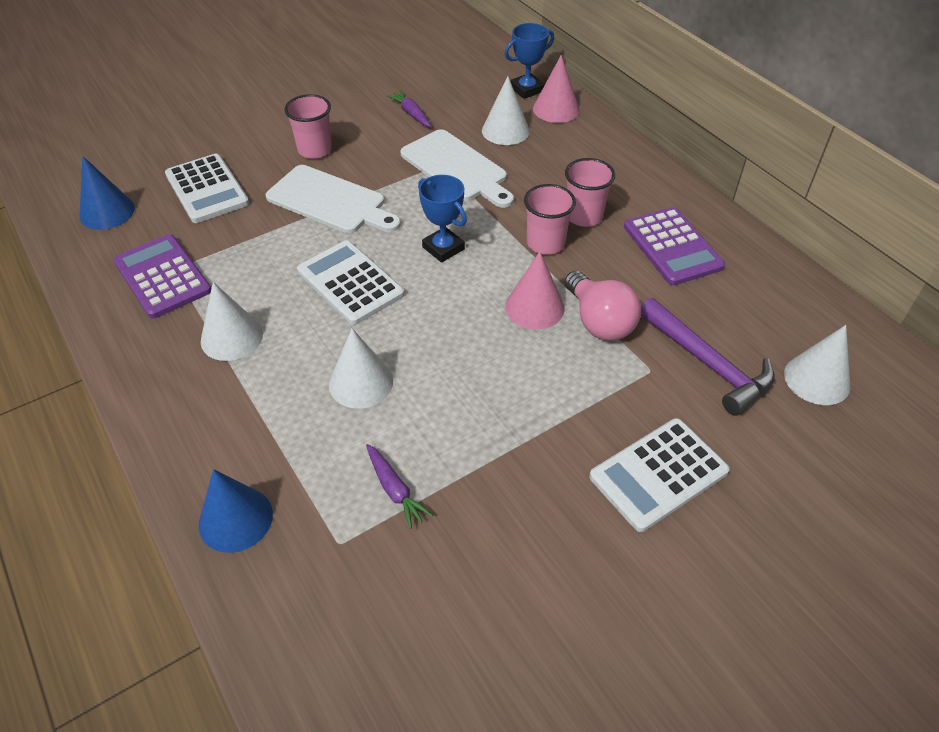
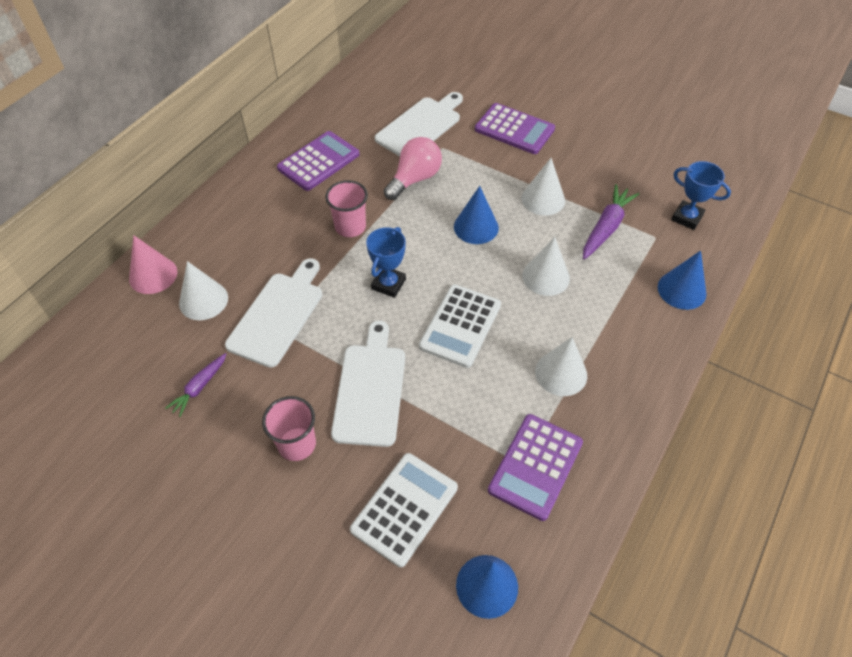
camera: 115 degrees left, 5 degrees up
(395, 490) = (606, 227): purple carrot -> purple carrot, size x1.60
(481, 349) = (476, 227): none -> blue cone
(527, 89) = (122, 308): blue trophy -> blue trophy (687, 217)
(534, 307) = (420, 213): pink cone -> none
(584, 216) = (306, 214): pink cup -> none
(658, 474) = (514, 129): white calculator -> purple calculator
(708, 363) = (421, 126): purple hammer -> white cutting board
(817, 379) = (405, 85): white cone -> white cone (543, 199)

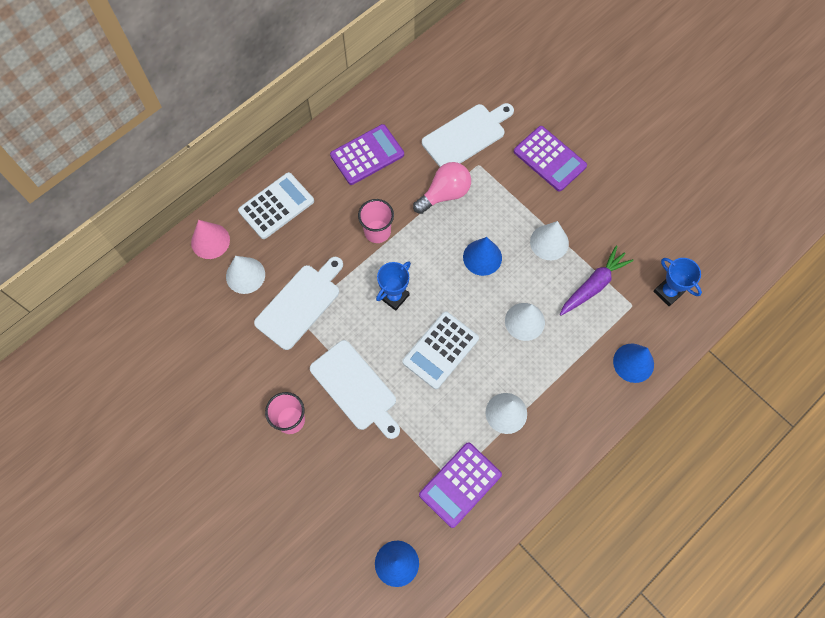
camera: 15 degrees right, 15 degrees up
(199, 387) = (229, 353): purple carrot -> none
(370, 389) = (355, 388): white cutting board -> white cutting board turned 120 degrees clockwise
(405, 509) = (355, 491): white calculator -> white calculator (276, 206)

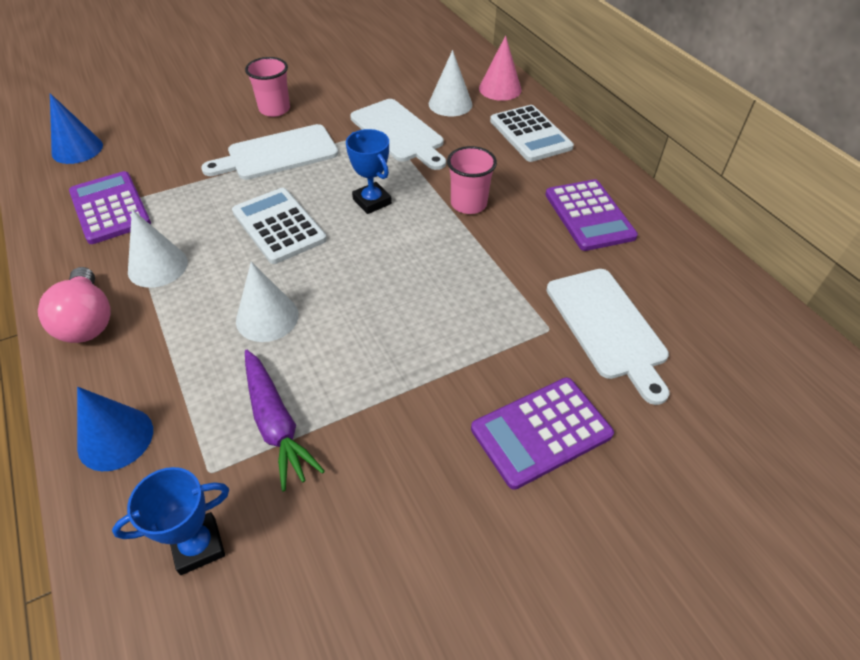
camera: 105 degrees right, 20 degrees down
(445, 194) = (507, 279): pink light bulb -> pink light bulb (87, 321)
(482, 257) = (389, 295): blue cone -> none
(549, 242) = (379, 384): white cone -> none

